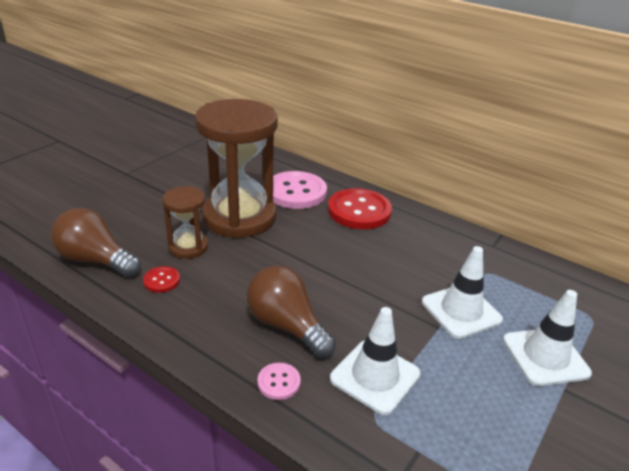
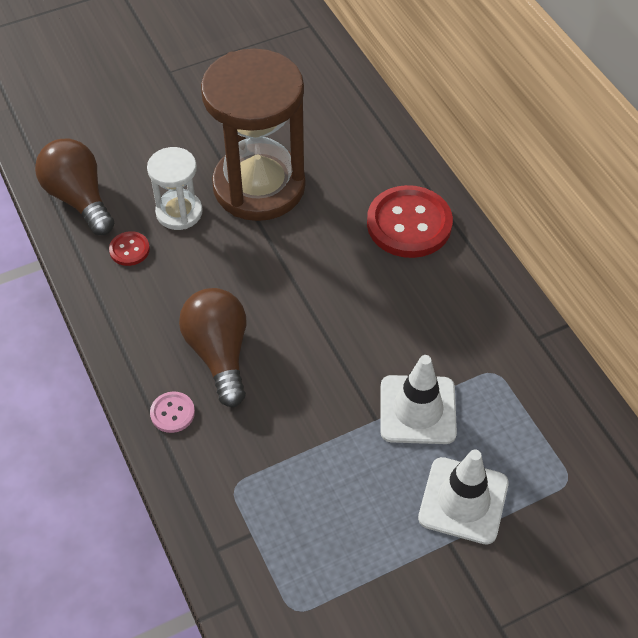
camera: 30 degrees right, 20 degrees up
(188, 247) = (179, 212): brown hourglass -> white hourglass
(296, 192) = (351, 167): pink button -> none
(375, 376) = (266, 445): white traffic cone -> none

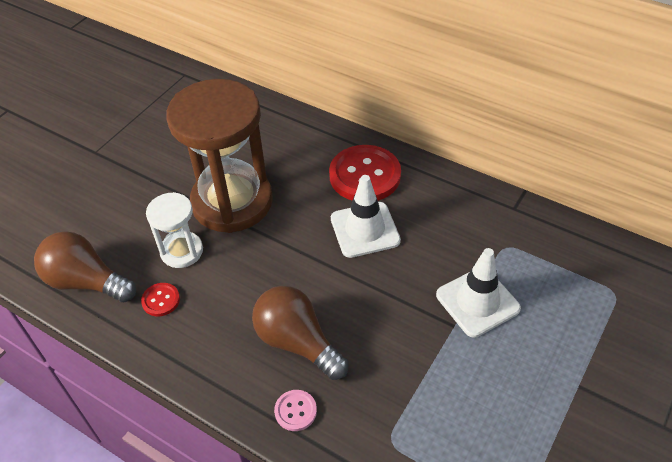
camera: 30 degrees left, 5 degrees down
(463, 500) = (562, 349): white traffic cone -> white traffic cone (365, 230)

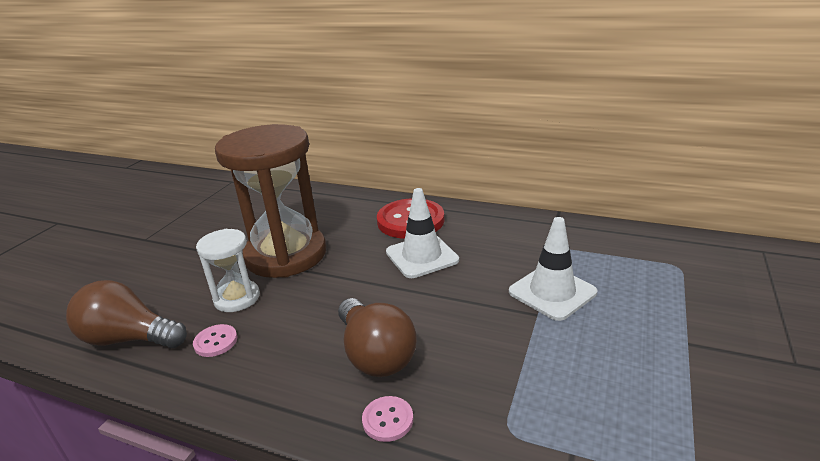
camera: 10 degrees left, 20 degrees down
(161, 300) = (216, 342): red button -> pink button
(297, 342) = (375, 354): brown light bulb -> brown light bulb turned 150 degrees counterclockwise

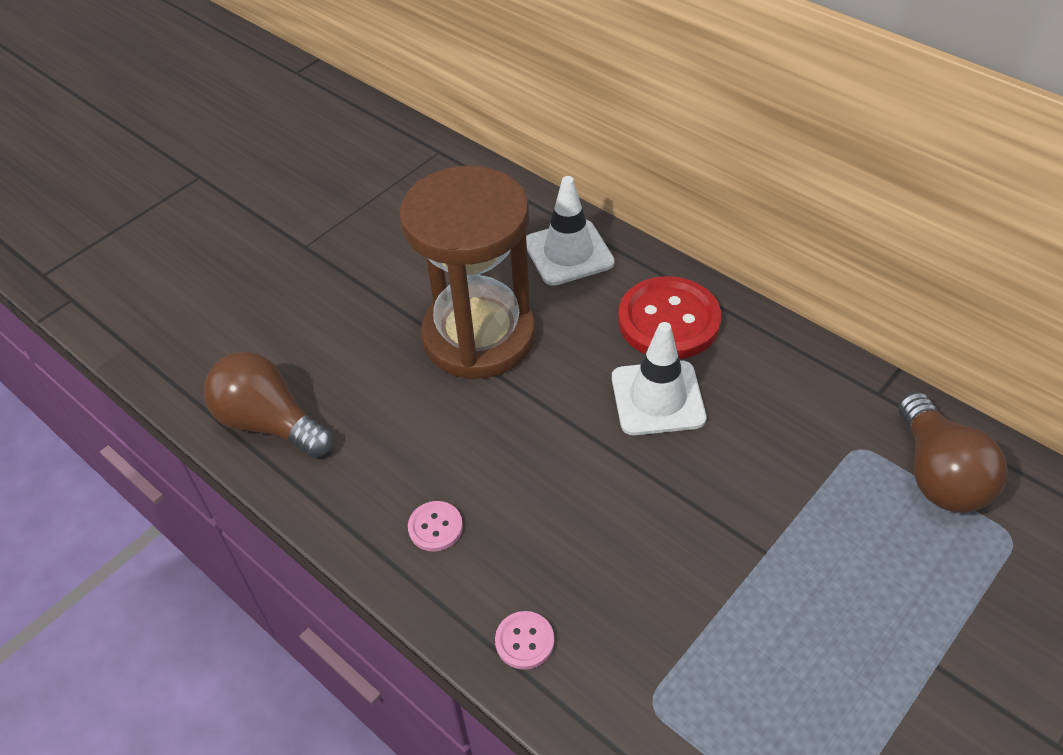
camera: 20 degrees right, 20 degrees up
(216, 342) = (364, 461): pink button -> pink button (435, 527)
(237, 298) = (401, 397): white hourglass -> none
(375, 354) = (541, 545): brown light bulb -> brown light bulb (938, 474)
(552, 292) = (805, 522): white traffic cone -> white traffic cone (568, 253)

